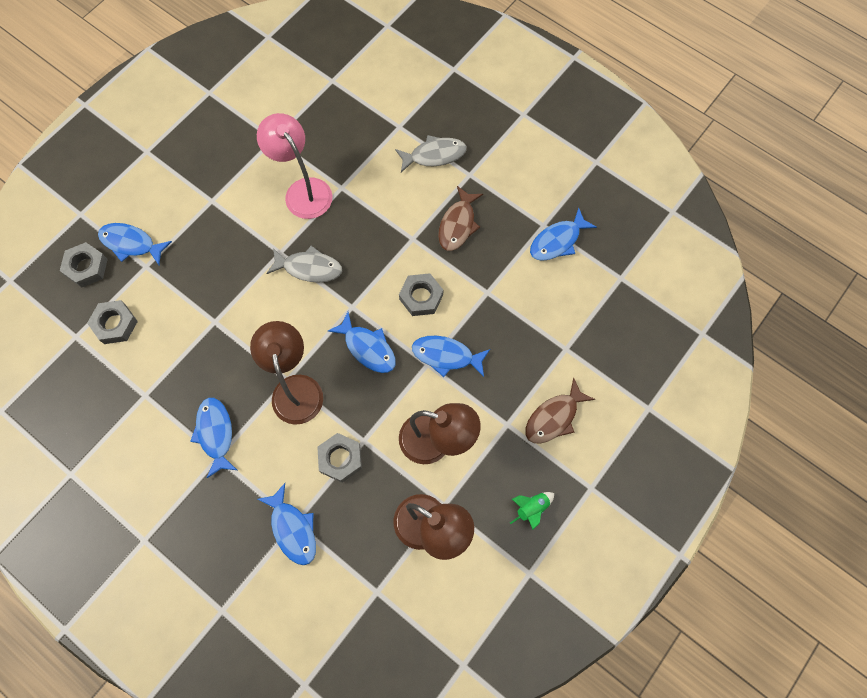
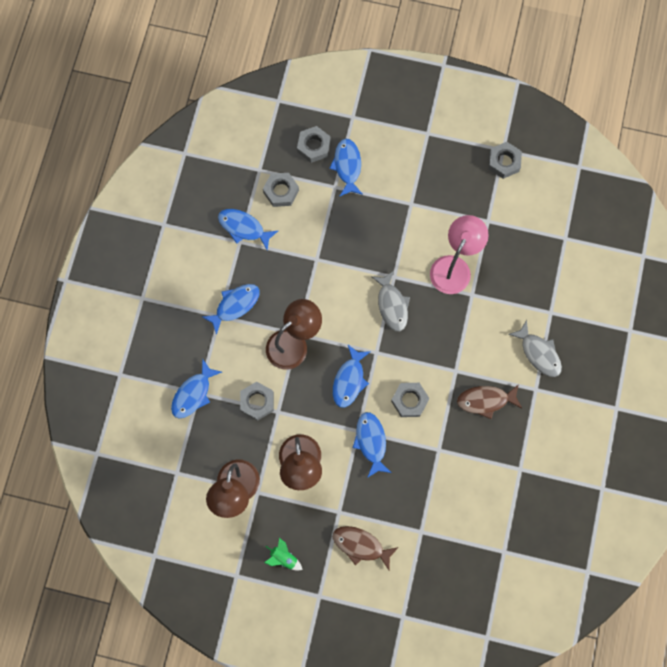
camera: 65 degrees right, 5 degrees up
(222, 97) = (504, 162): none -> grey nut
(557, 241) = (511, 487): blue fish -> blue fish (244, 228)

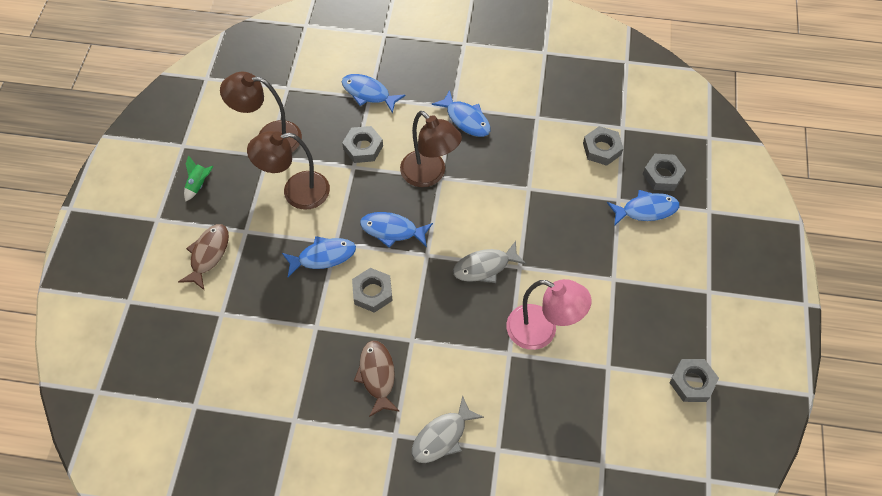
camera: 85 degrees right, 15 degrees down
(244, 228) = (553, 119): blue fish -> none

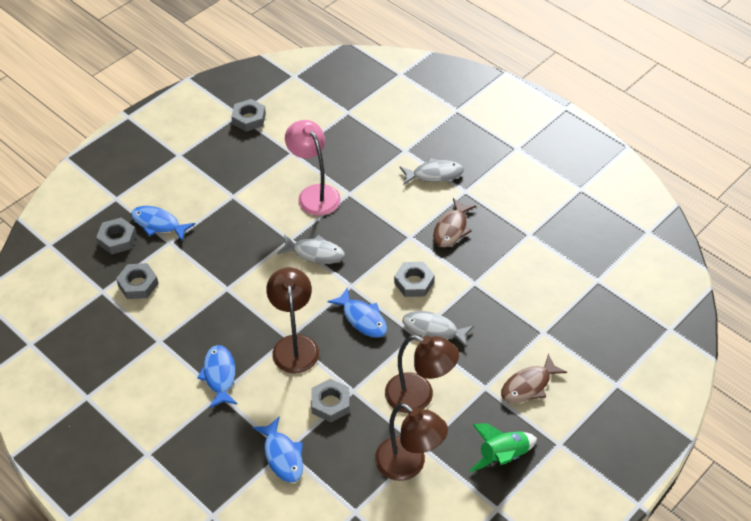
camera: 145 degrees left, 10 degrees down
(199, 184) = (503, 456): green rocket -> green rocket, size x1.58
(323, 256) = (433, 330): blue fish -> grey fish

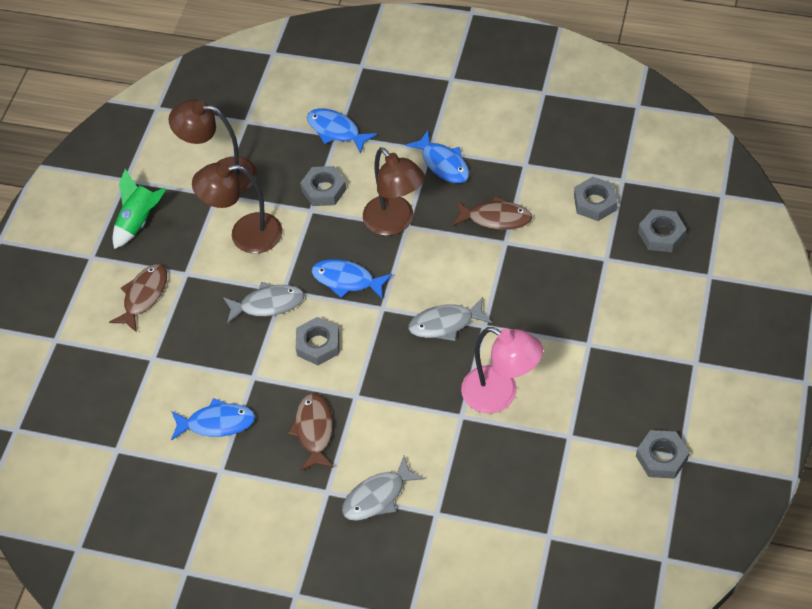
camera: 155 degrees right, 5 degrees up
(158, 224) = (636, 271): blue fish -> blue fish (217, 423)
(218, 310) = (495, 218): none -> brown fish

